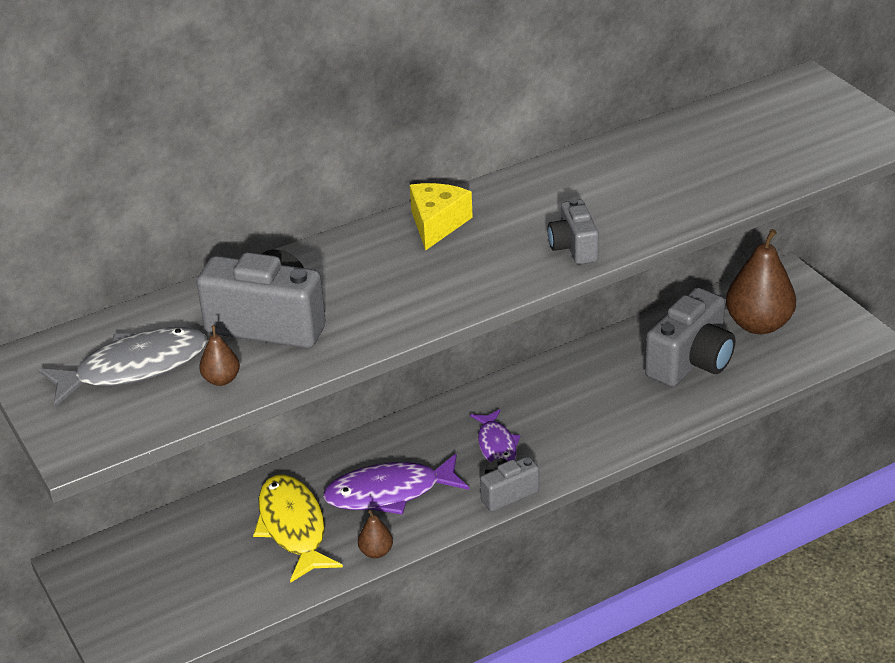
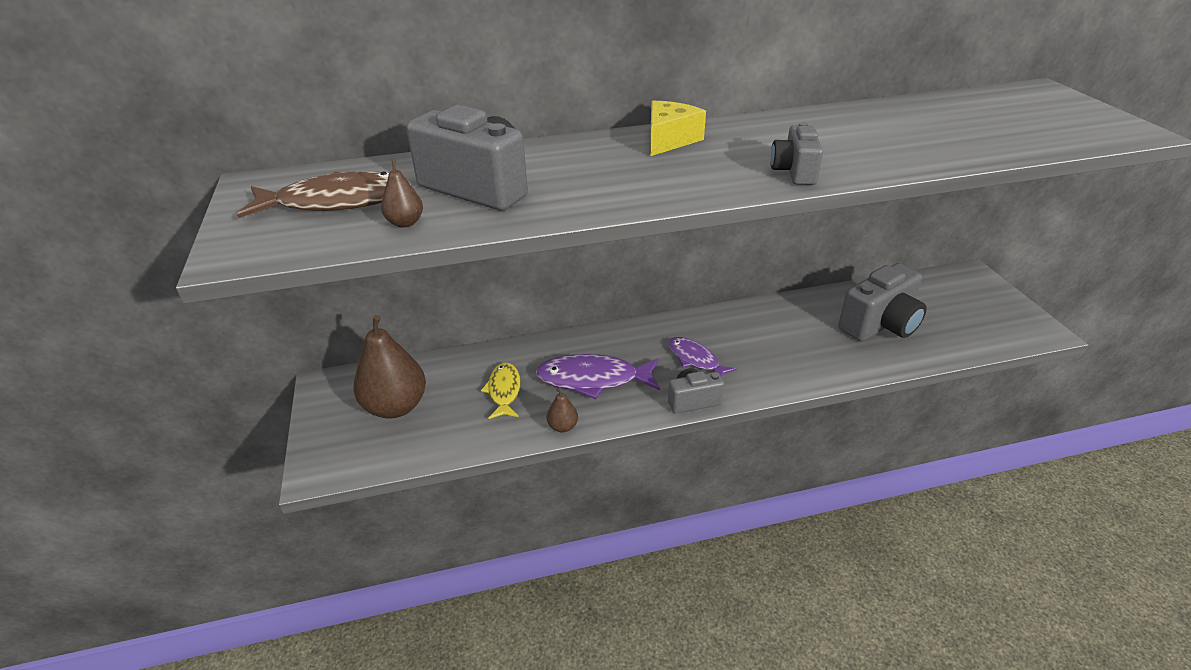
camera: 15 degrees right, 0 degrees up
(134, 368) = (337, 202): grey fish -> brown fish
(293, 527) = (504, 391): yellow fish -> yellow fish, size x0.63
(496, 446) = (695, 359): purple fish -> purple fish turned 135 degrees clockwise
(758, 324) = (945, 306): brown pear -> brown pear (396, 407)

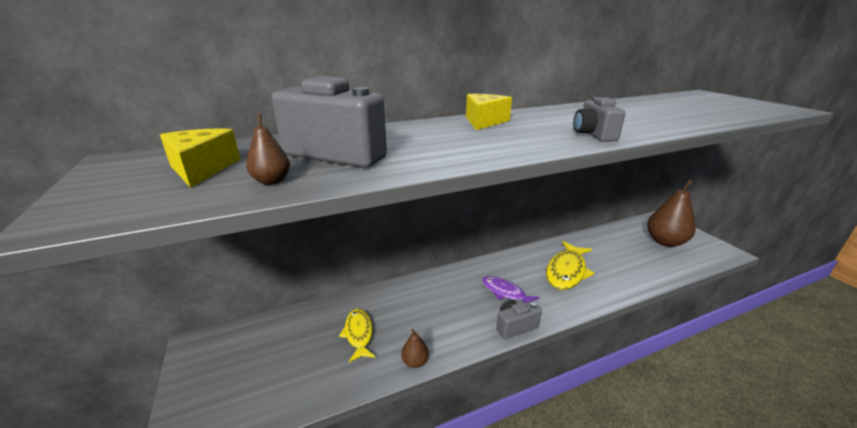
camera: 10 degrees left, 10 degrees down
(337, 202) = (202, 169): brown fish -> yellow cheese
(396, 407) = (262, 359): brown pear -> brown pear (665, 242)
(593, 379) = (431, 316): purple fish -> none
(789, 340) = (566, 271): none -> yellow fish
(880, 325) = (622, 256): grey camera -> none

